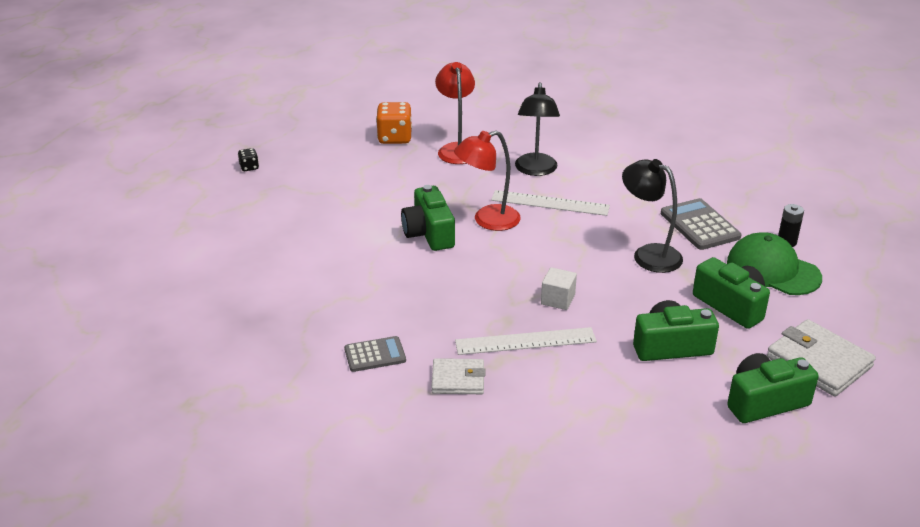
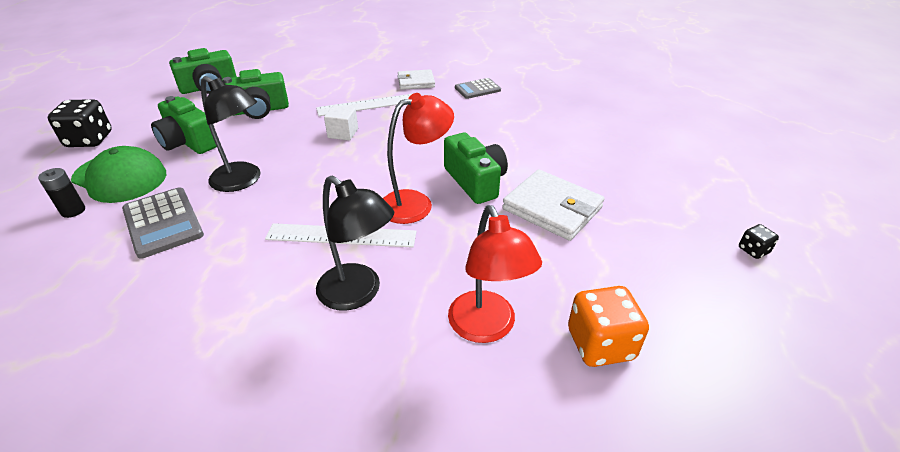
camera: 170 degrees right, 5 degrees up
(535, 170) = (358, 294): black lamp -> black lamp turned 135 degrees clockwise
(818, 362) = (148, 110): white wallet -> white wallet (552, 208)
(850, 320) = (89, 140): none -> black dice

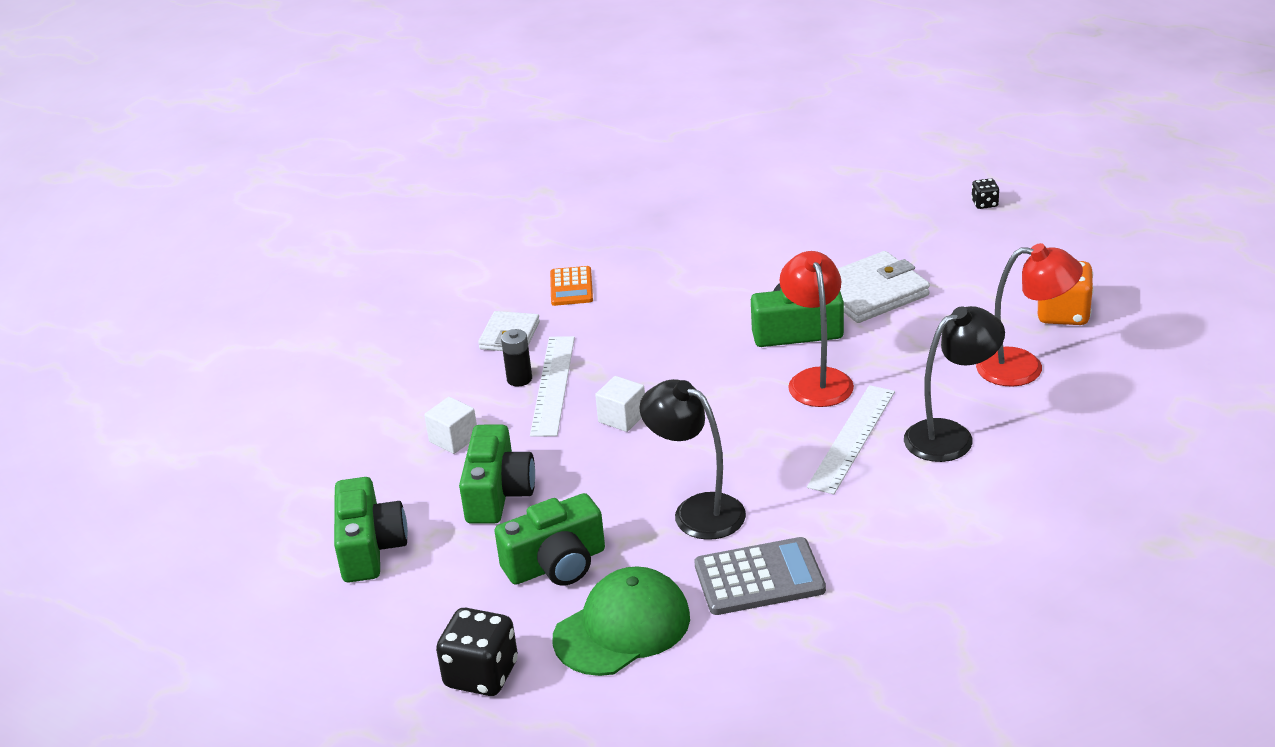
camera: 65 degrees left, 5 degrees down
(73, 211) = (689, 664): black battery -> black battery (519, 379)
(243, 181) = (697, 511): black lamp -> black lamp turned 105 degrees counterclockwise
(309, 88) = (453, 439): none -> white cube
(477, 89) = (571, 287): grey calculator -> orange calculator

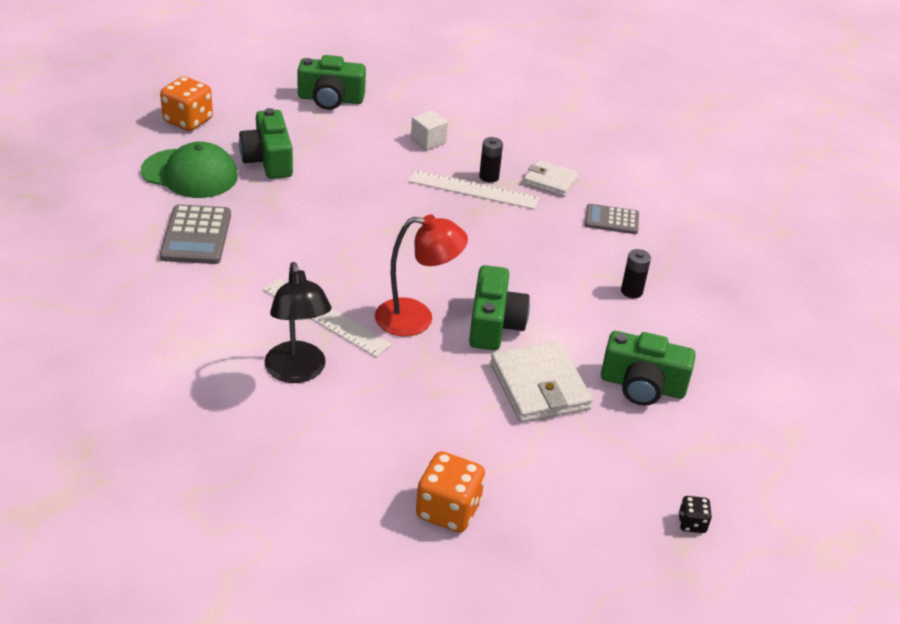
camera: 95 degrees right, 5 degrees up
(481, 675) = (188, 121): black dice -> orange dice
(498, 493) = (356, 149): green camera -> green camera (642, 386)
(571, 287) = (611, 220): orange calculator -> grey calculator
(622, 418) = (415, 213): white cube -> none
(622, 628) = (190, 174): green cap -> green cap turned 45 degrees counterclockwise
(694, 262) = (631, 291): none -> black battery
(697, 511) = (285, 224): black lamp -> none
(1024, 367) = (371, 450): red lamp -> none

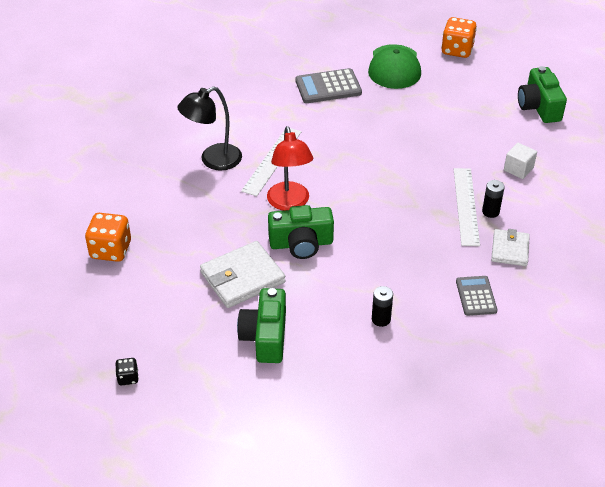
camera: 80 degrees right, 5 degrees up
(268, 160) = (434, 96): green camera -> none

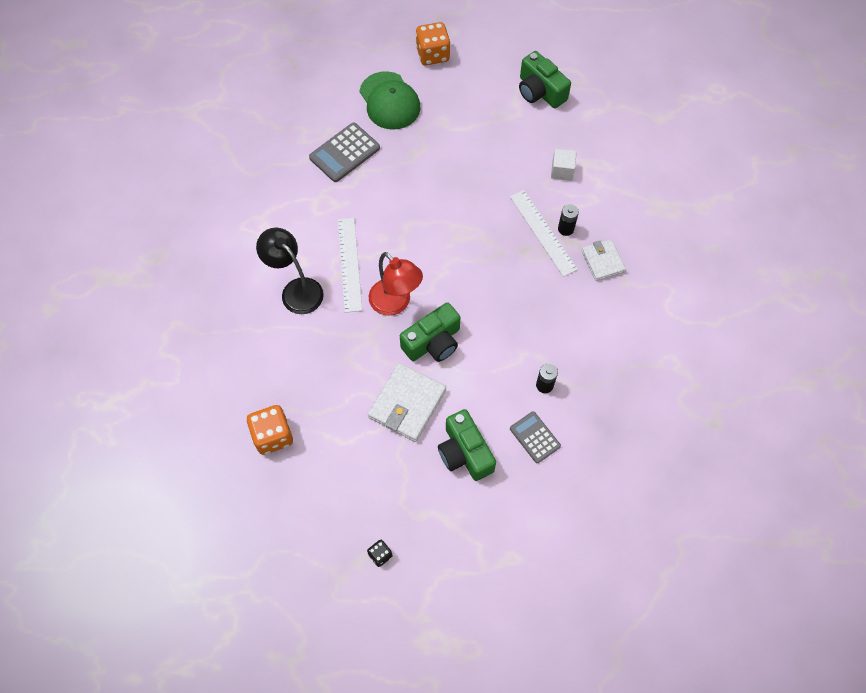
camera: 30 degrees left, 20 degrees up
(213, 160) = (296, 290): black lamp -> black lamp turned 105 degrees clockwise
(476, 296) = (603, 322): grey calculator -> grey calculator (535, 437)

